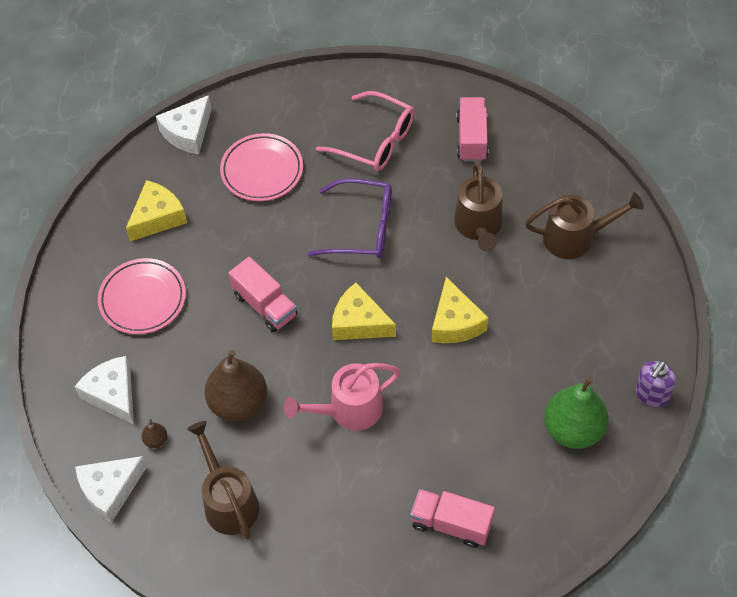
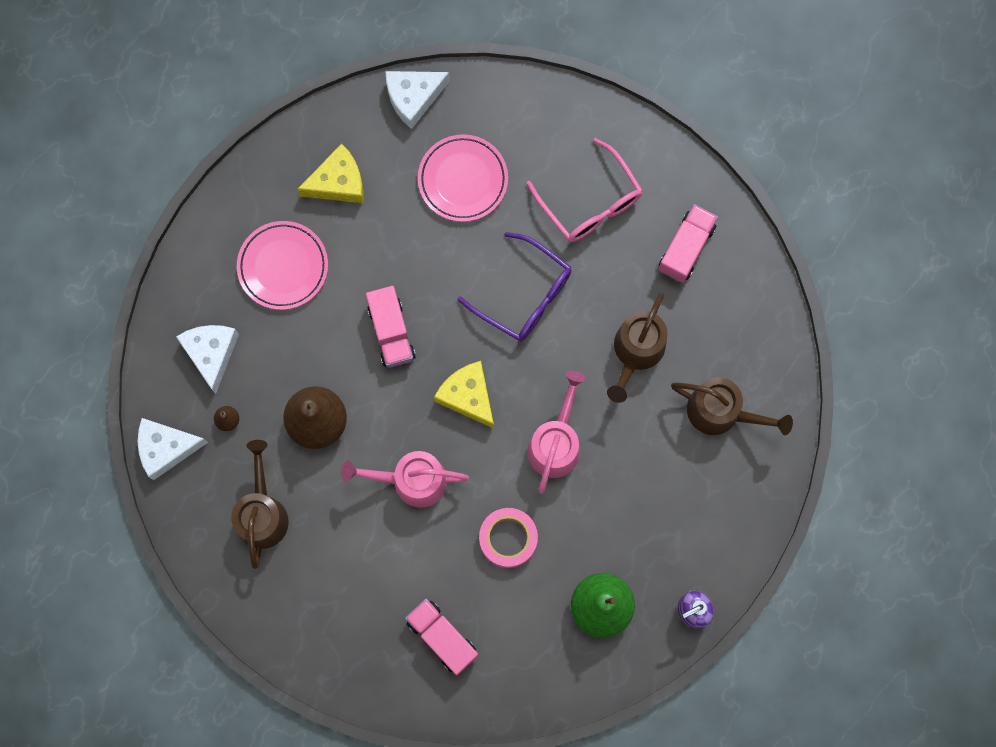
camera: 25 degrees right, 20 degrees up
(455, 322) = (556, 442): yellow cheese -> pink watering can
(460, 415) = (508, 538): none -> pink tape

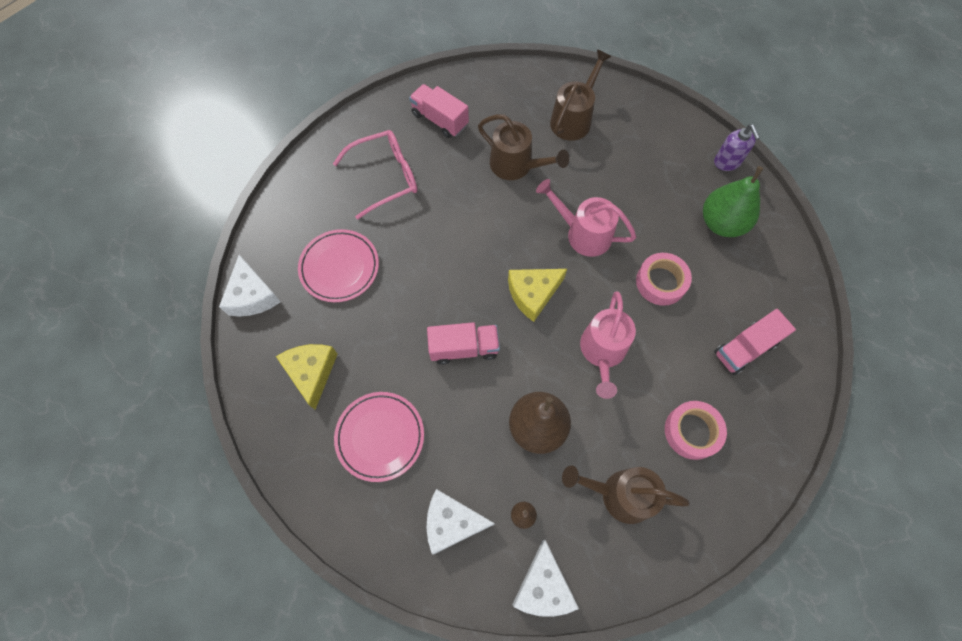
camera: 80 degrees left, 10 degrees down
(338, 583) = (692, 431): none -> pink tape
(524, 295) = (453, 236): purple glasses -> none

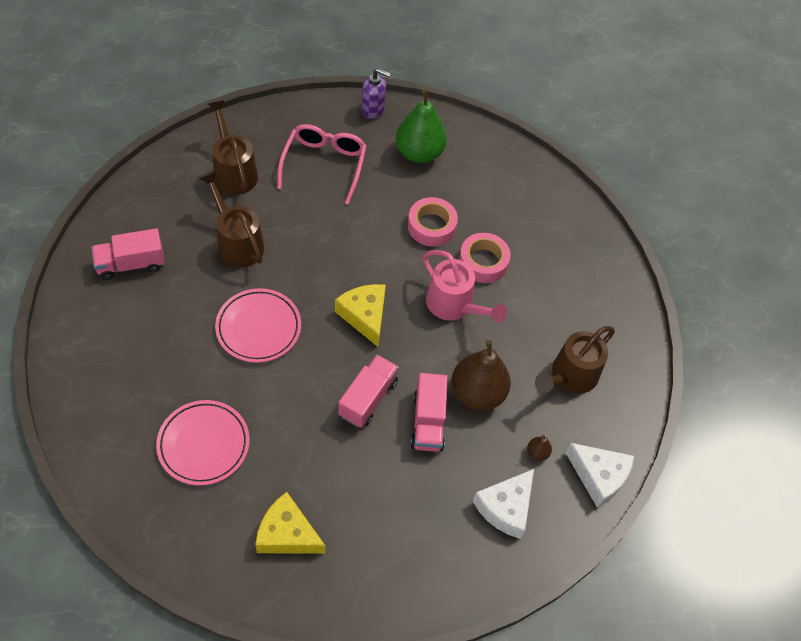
camera: 60 degrees left, 10 degrees down
(252, 296) = (162, 538): white cheese -> none
(380, 437) = (392, 515): pink plate -> pink plate (258, 328)
(385, 177) = (146, 346): pink glasses -> pink glasses (324, 165)
(516, 166) = (237, 242): brown watering can -> brown watering can turned 105 degrees counterclockwise
(533, 294) = (364, 316): yellow cheese -> yellow cheese turned 150 degrees clockwise
(582, 233) = (344, 244): pink watering can -> none
(692, 431) = (560, 296): pink tape -> pink tape (483, 262)
(745, 348) = (526, 217): pink truck -> pink truck (428, 422)

